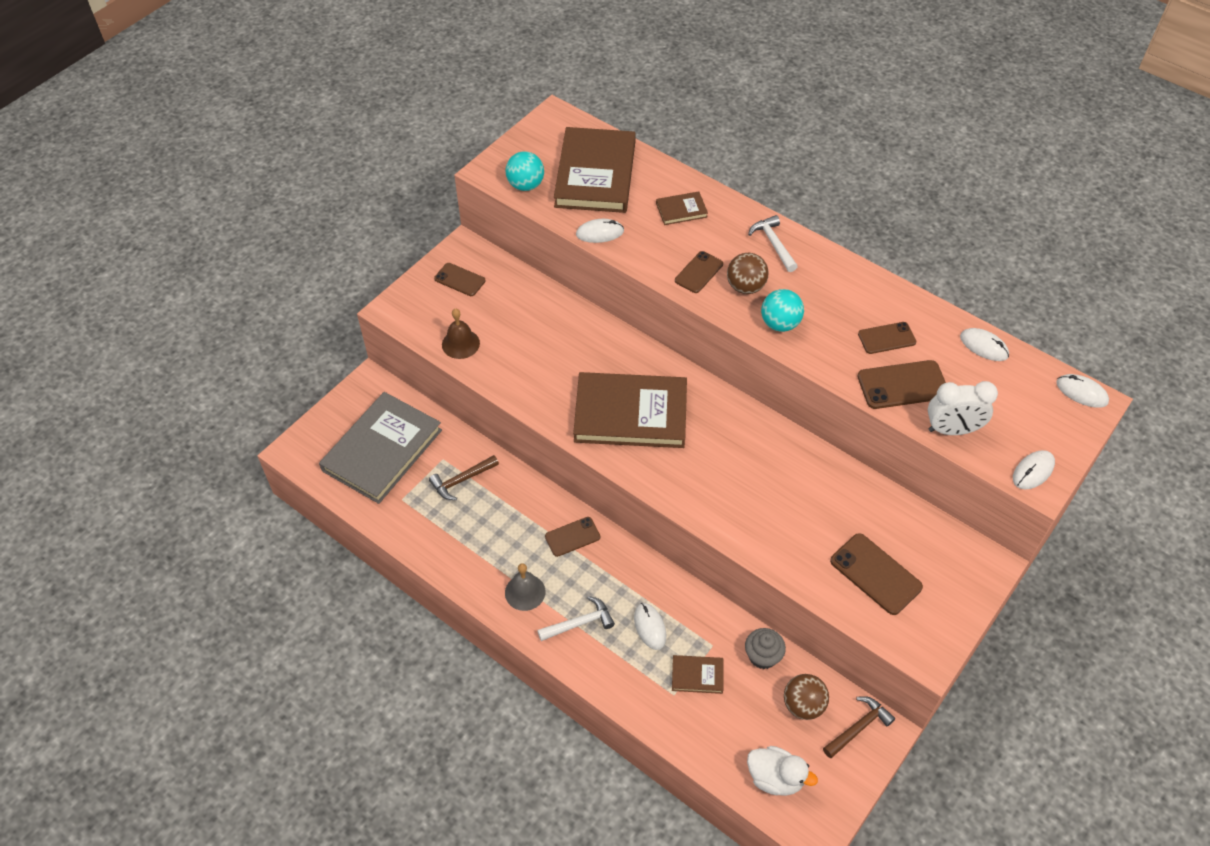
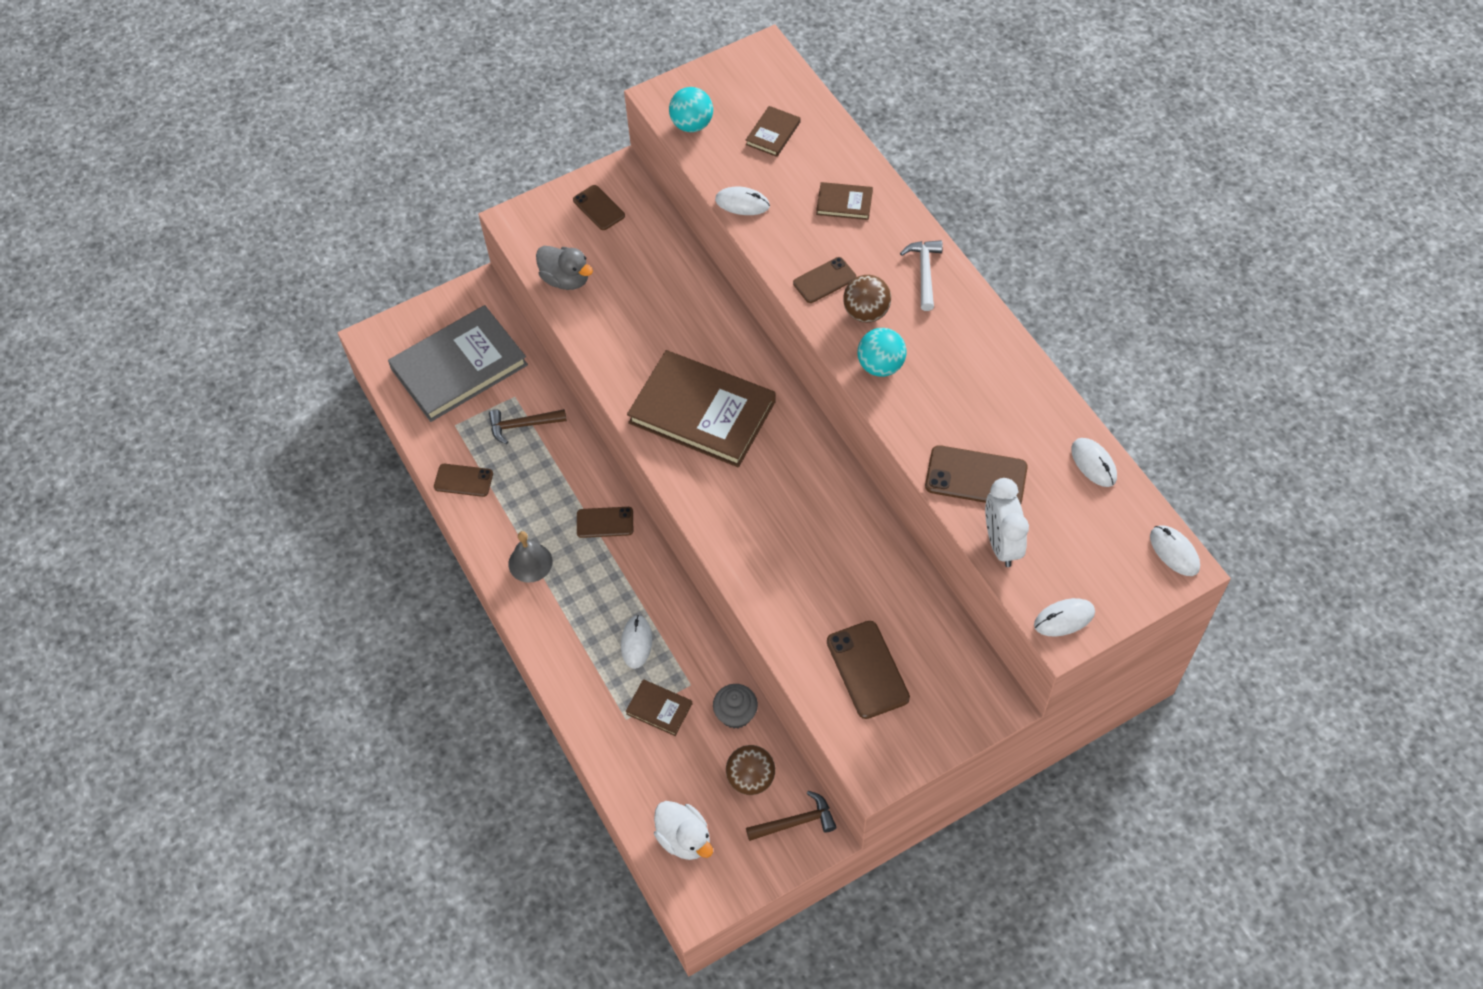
camera: 25 degrees right, 5 degrees up
(460, 344) = (566, 279): brown bell -> grey duck
(579, 623) = (569, 613): white hammer -> none
(595, 174) = (773, 133): brown book -> brown book, size x0.43
(886, 338) = (989, 419): brown phone -> brown phone (463, 480)
(952, 430) = (1001, 544): white clock -> white clock turned 60 degrees clockwise

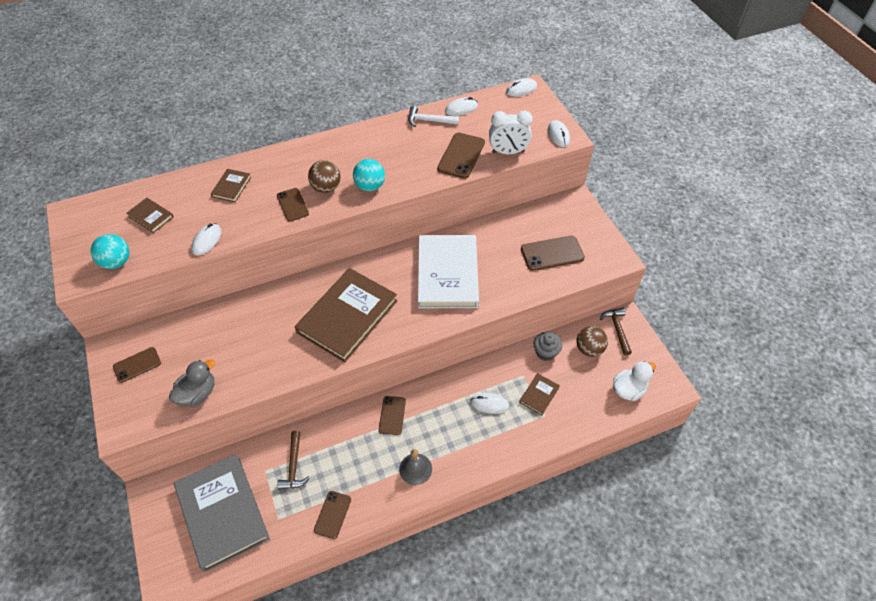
camera: 85 degrees left, 5 degrees down
(798, 525) = (447, 274): none -> white book
(924, 272) = (304, 157): white hammer -> white hammer (429, 121)

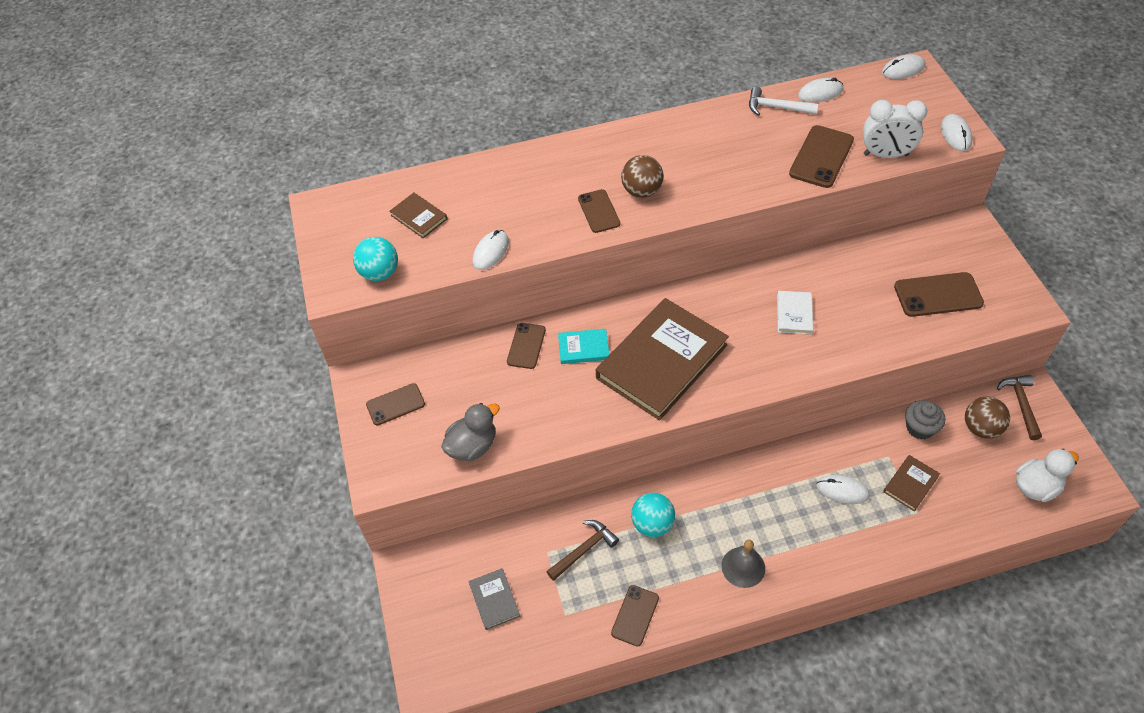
camera: 10 degrees right, 0 degrees up
(222, 512) = (494, 600): grey book -> grey book, size x0.43
(231, 187) = (519, 184): brown book -> none
(287, 310) = (583, 348): none -> turquoise book
(294, 466) = (584, 550): brown hammer -> brown hammer turned 135 degrees counterclockwise
(370, 186) = (699, 192): turquoise ball -> turquoise ball (652, 524)
(392, 415) = (711, 495): brown phone -> brown phone (526, 346)
(447, 274) = (794, 314): white book -> white book, size x0.43

